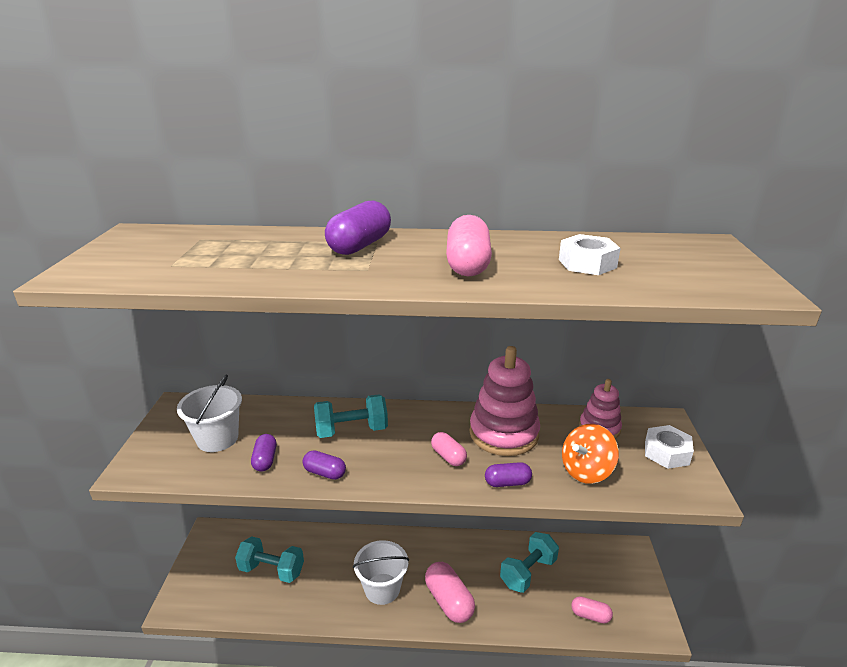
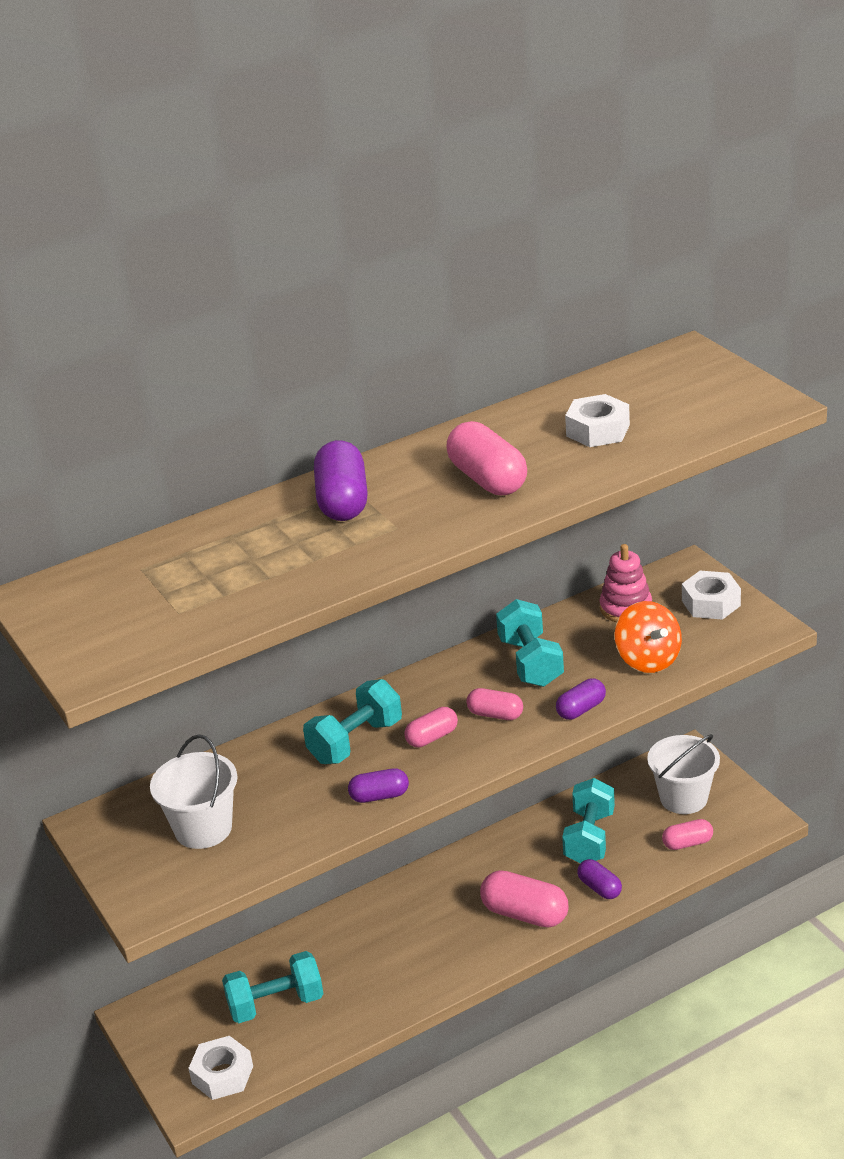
camera: 30 degrees left, 5 degrees up
(206, 597) = (222, 1075): none -> white nut
(265, 460) = (294, 819): purple capsule -> purple capsule (599, 888)
(382, 589) = (436, 945): white bucket -> white bucket (683, 798)
(395, 451) = (432, 737): none -> pink capsule
(504, 433) = (530, 662): pink stacking toy -> turquoise dumbbell
(586, 471) = (648, 660): orange spinning top -> orange spinning top turned 45 degrees counterclockwise

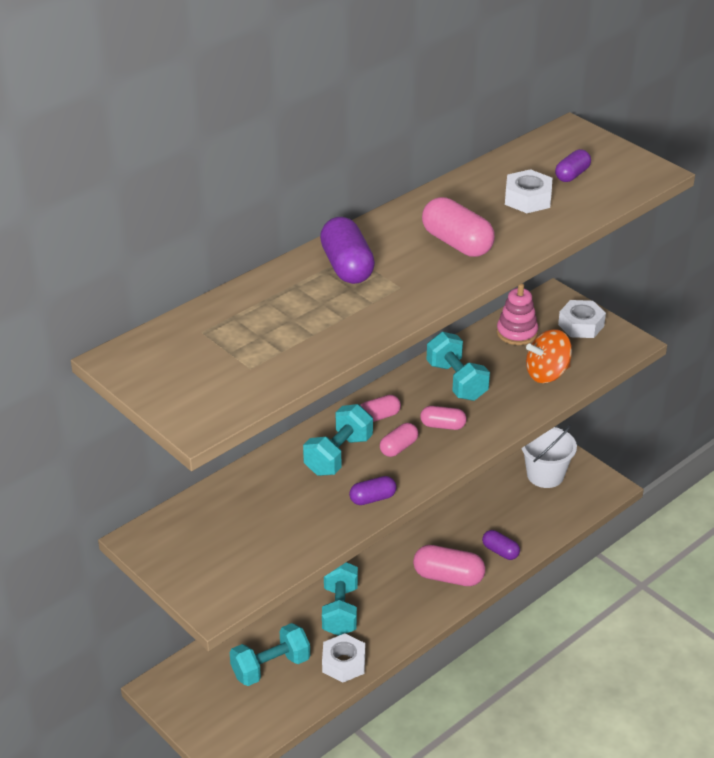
camera: 15 degrees left, 5 degrees up
(203, 829) = (238, 536): white bucket -> none
(222, 1075) = (244, 728): white nut -> white nut (343, 663)
(581, 709) = (508, 417): purple capsule -> purple capsule (572, 175)
(589, 838) = (481, 512): turquoise dumbbell -> turquoise dumbbell (340, 610)
(648, 660) = (547, 374): orange spinning top -> orange spinning top turned 105 degrees clockwise
(687, 843) = (557, 511): pink capsule -> pink capsule (379, 417)

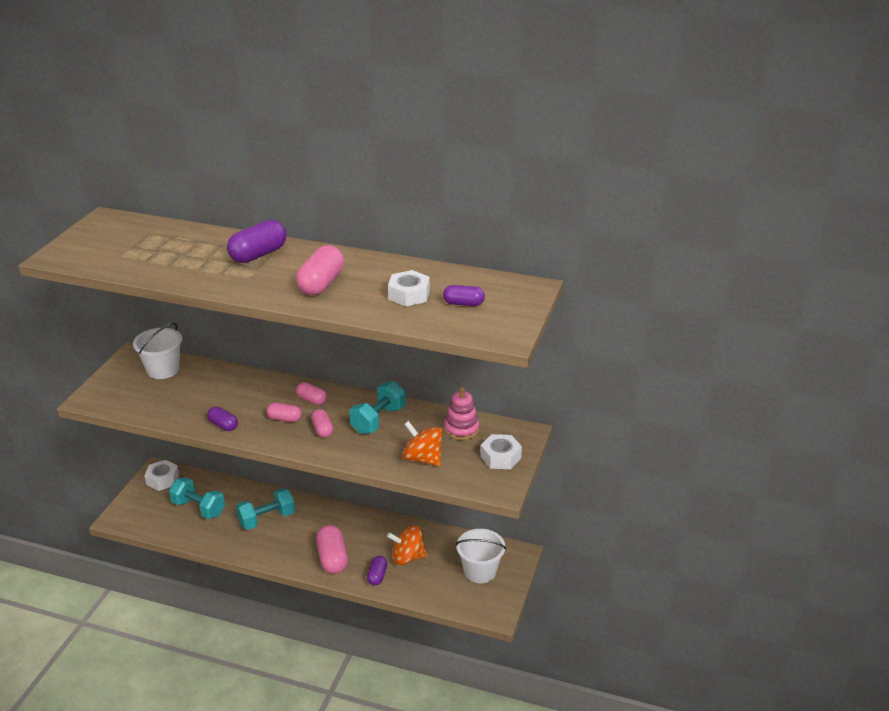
camera: 60 degrees right, 5 degrees down
(203, 520) = (163, 369): none -> white bucket
(338, 455) = (259, 397): turquoise dumbbell -> none
(343, 663) = (220, 539): white nut -> white nut (162, 479)
(488, 519) = (407, 557): none -> orange spinning top

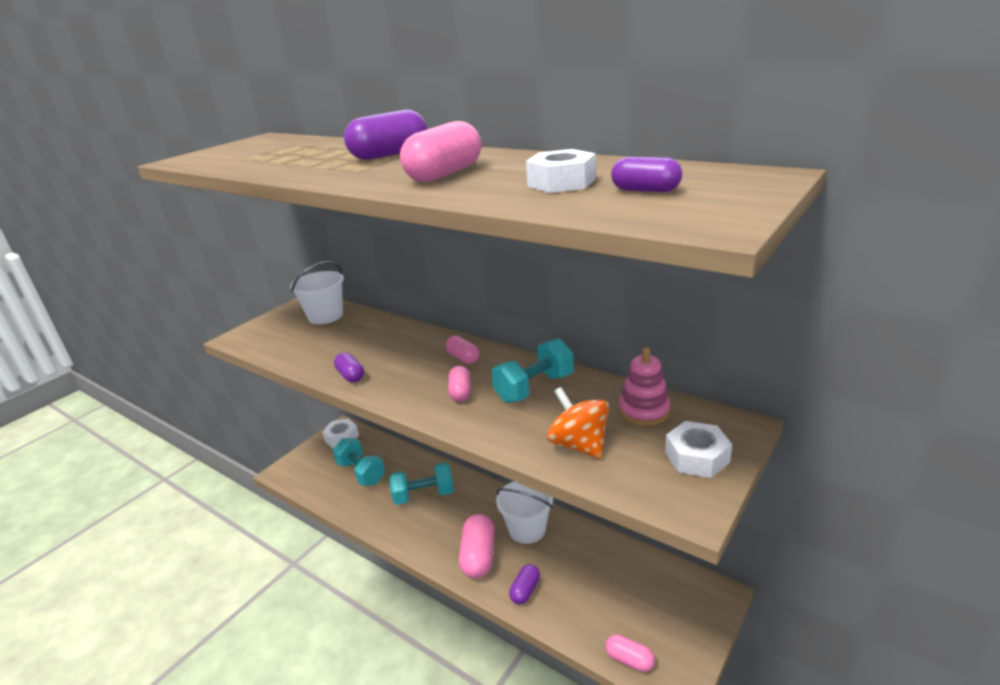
camera: 20 degrees right, 5 degrees down
(284, 419) = (422, 375): pink capsule -> pink capsule (629, 660)
(407, 557) = (569, 572): orange spinning top -> none
(480, 571) = (661, 610): white bucket -> white bucket (527, 529)

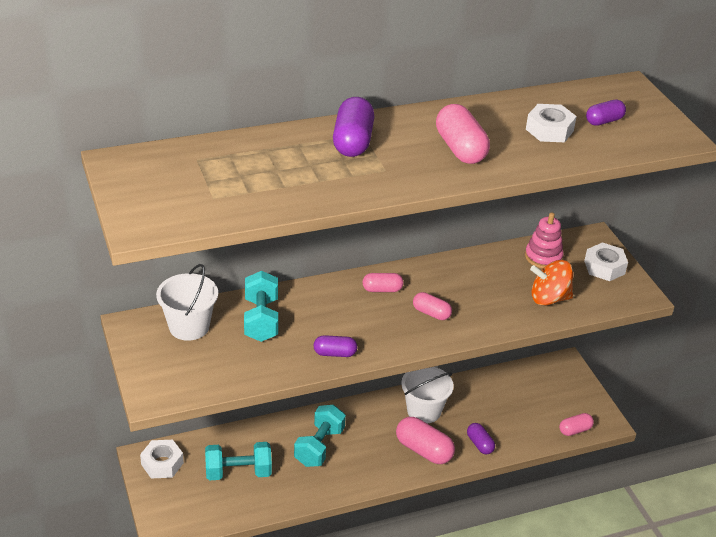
camera: 60 degrees left, 10 degrees up
(534, 388) = (466, 281): turquoise dumbbell -> turquoise dumbbell (261, 320)

